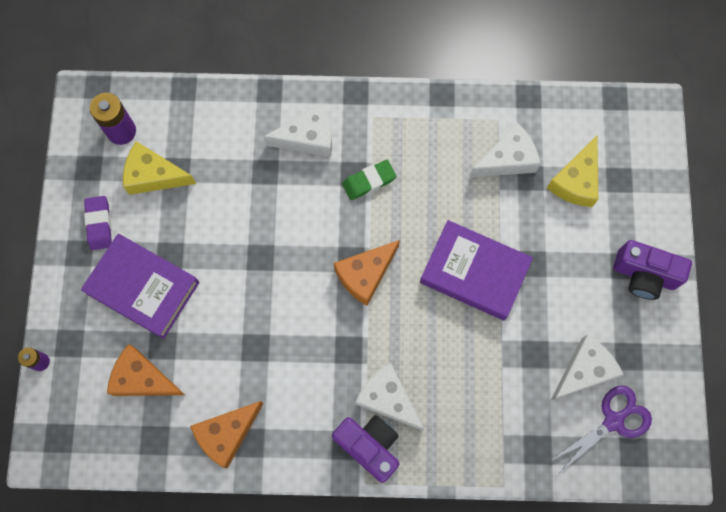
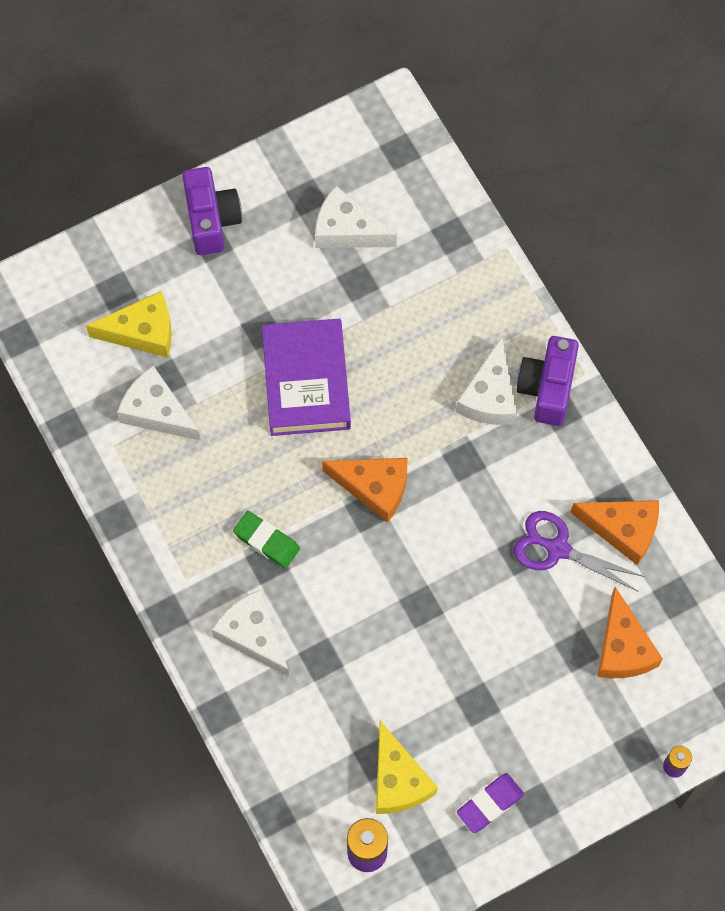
camera: 120 degrees left, 5 degrees down
(143, 288) = (530, 709): purple book -> none
(613, 421) = (381, 181): purple scissors -> purple scissors (557, 549)

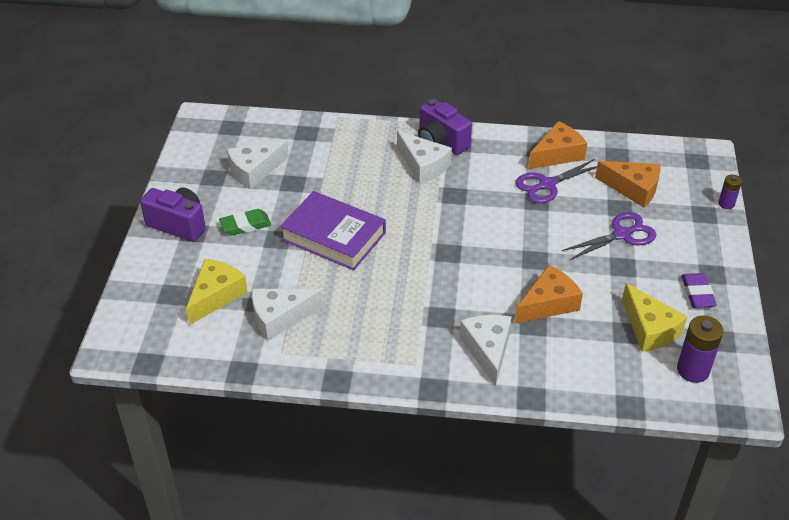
camera: 55 degrees left, 25 degrees down
(253, 635) = (487, 350): white cheese -> white cheese turned 90 degrees clockwise
(266, 541) = (425, 309): green eraser -> green eraser (245, 225)
(374, 487) = (435, 241): orange cheese -> orange cheese (548, 304)
(398, 780) = (649, 329): yellow cheese -> yellow cheese turned 45 degrees clockwise
(530, 676) = (622, 234): none -> purple scissors

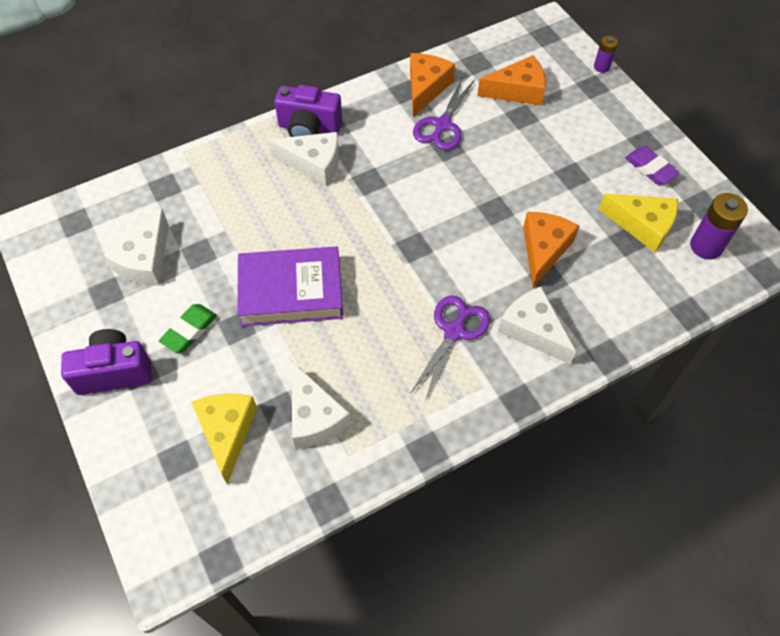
camera: 35 degrees left, 15 degrees up
(280, 317) = (314, 416): white cheese -> white cheese turned 60 degrees counterclockwise
(622, 234) = (546, 143): purple scissors -> purple scissors (454, 331)

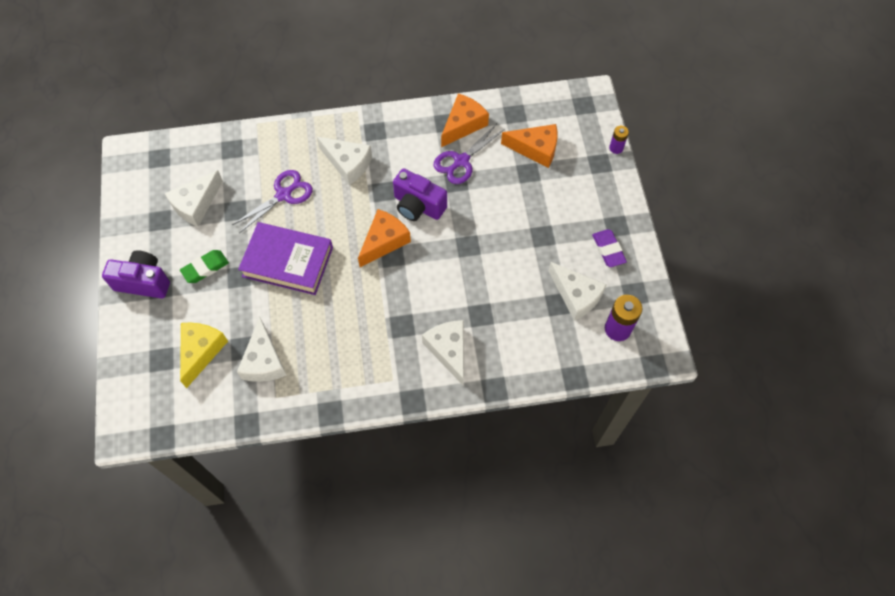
camera: 20 degrees right, 5 degrees up
(309, 128) = (357, 132): purple camera -> purple camera (418, 206)
(454, 331) = (390, 332): purple scissors -> purple scissors (284, 195)
(543, 250) = (488, 290): orange cheese -> orange cheese (384, 241)
(642, 225) = (576, 295): yellow cheese -> white cheese

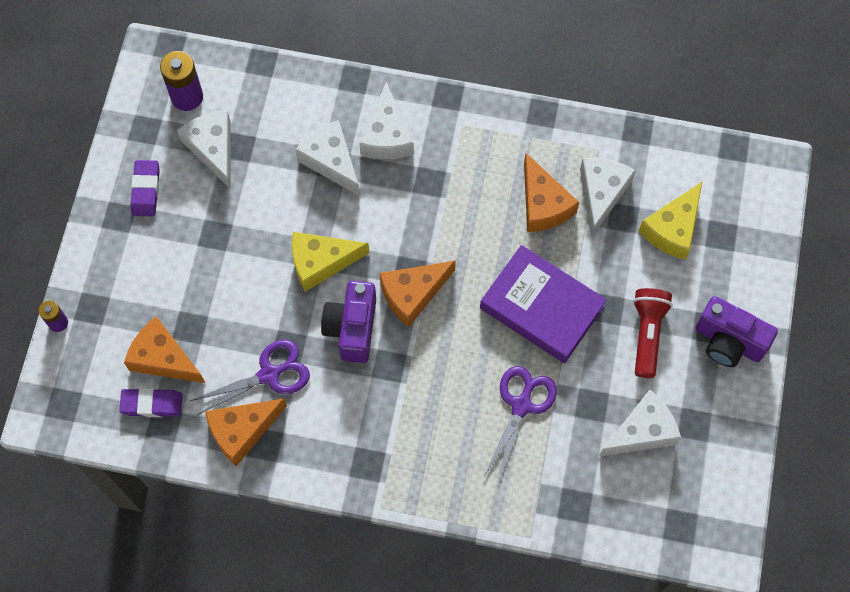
camera: 160 degrees left, 5 degrees up
(205, 268) = (647, 334): green eraser -> red flashlight
(284, 195) = (521, 405): purple scissors -> purple scissors turned 135 degrees clockwise
(308, 337) = (543, 204): none -> orange cheese
(348, 163) = (421, 424): white cheese -> white cheese (331, 161)
(418, 206) = (352, 328): purple camera -> purple camera turned 135 degrees counterclockwise
(458, 241) = (321, 262): none -> yellow cheese
(528, 122) = (152, 404): none -> purple eraser

